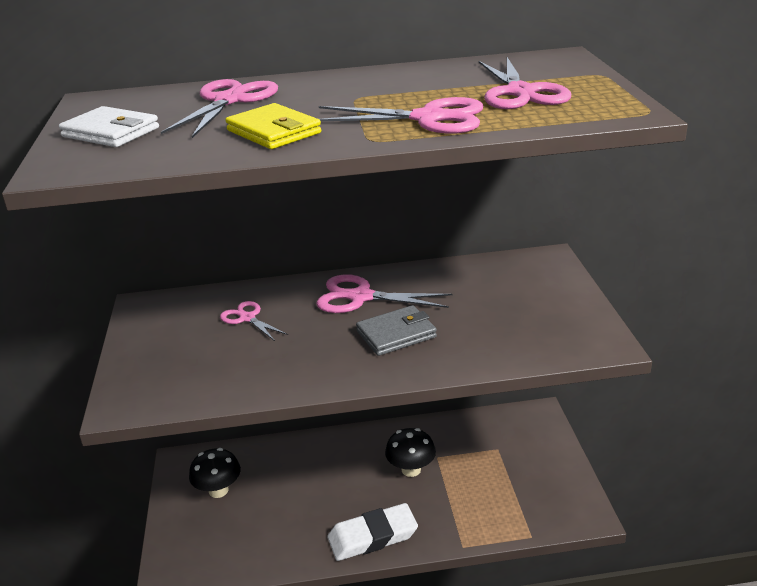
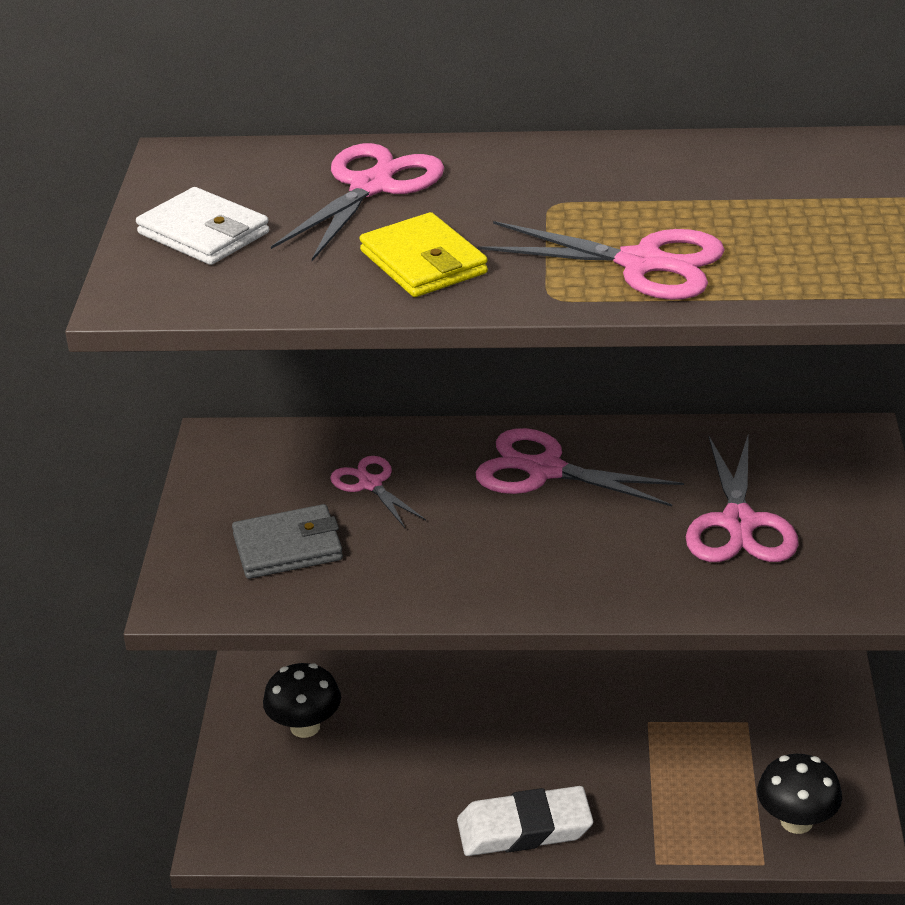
camera: 10 degrees right, 5 degrees up
(396, 334) = (584, 540): grey wallet -> grey wallet (288, 547)
(411, 470) = (603, 736): black mushroom -> black mushroom (796, 821)
(520, 92) = (790, 225): pink scissors -> pink scissors (738, 523)

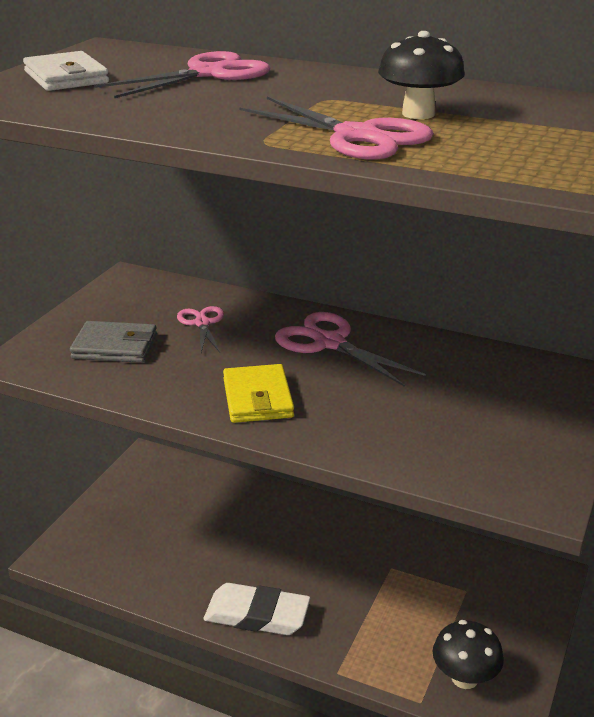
camera: 20 degrees right, 5 degrees down
(305, 727) = (157, 500): black mushroom -> black mushroom (418, 114)
(423, 262) = (192, 111): yellow wallet -> yellow wallet (257, 398)
(738, 523) = (451, 412): pink scissors -> none

